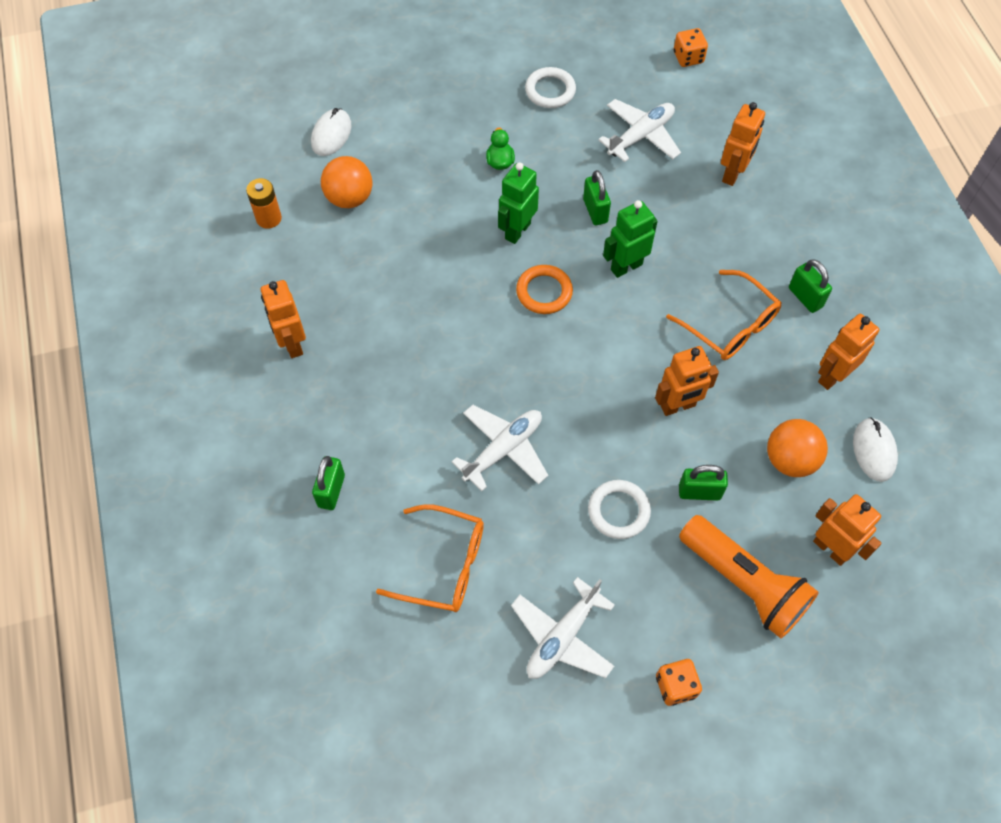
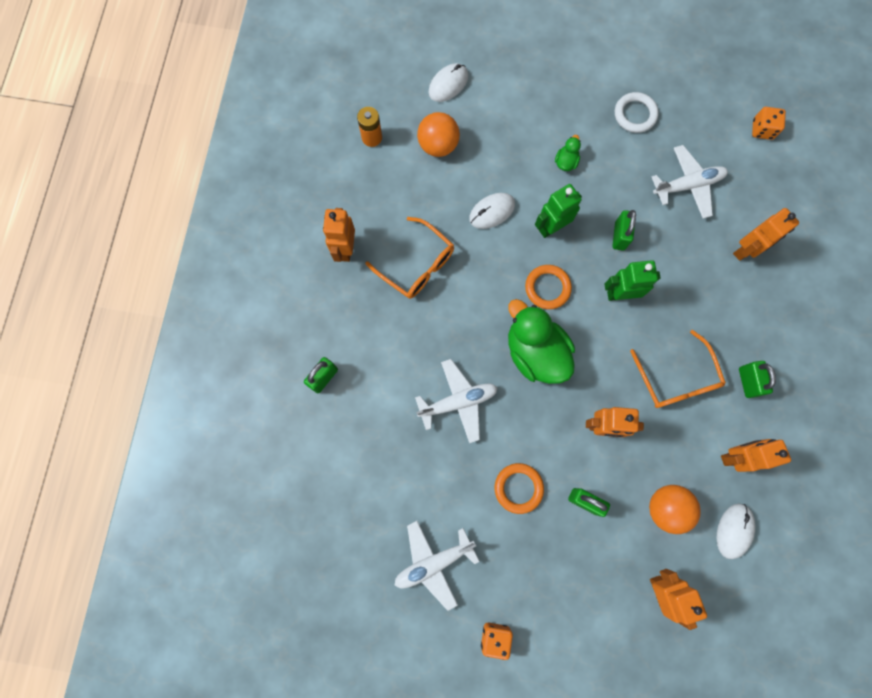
camera: 25 degrees right, 15 degrees up
(443, 240) = (492, 211): none -> white mouse
(444, 565) = (376, 470): orange glasses -> orange glasses (417, 265)
(564, 362) = (535, 352): none -> green duck
(618, 511) = (518, 488): white ring -> orange ring
(744, 584) = (582, 586): orange flashlight -> none

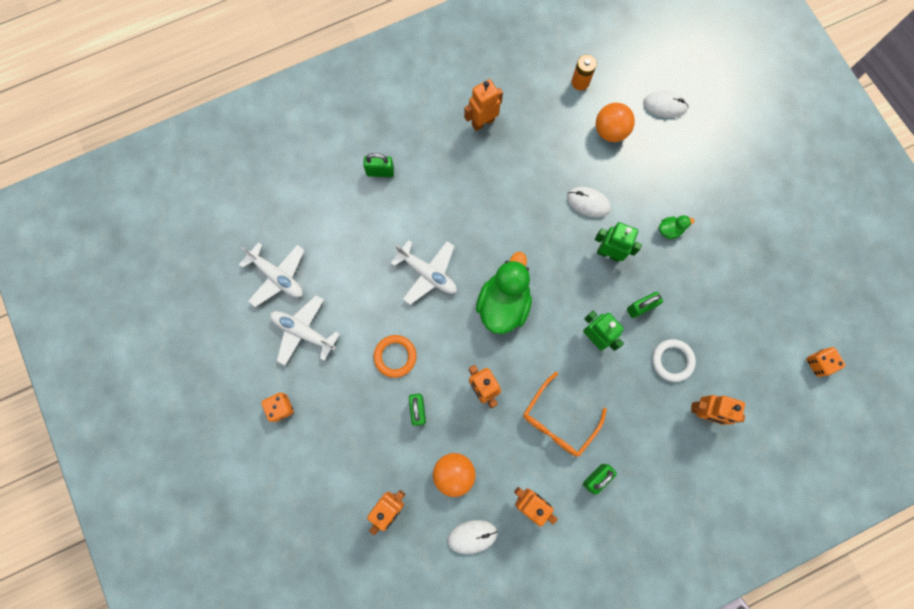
camera: 55 degrees right, 0 degrees up
(417, 265) = (507, 178): orange glasses -> none
(547, 288) = (559, 281): orange ring -> none
(635, 114) = (751, 256): white ring -> white ring (672, 360)
(688, 185) = (723, 333): white plane -> white plane (277, 276)

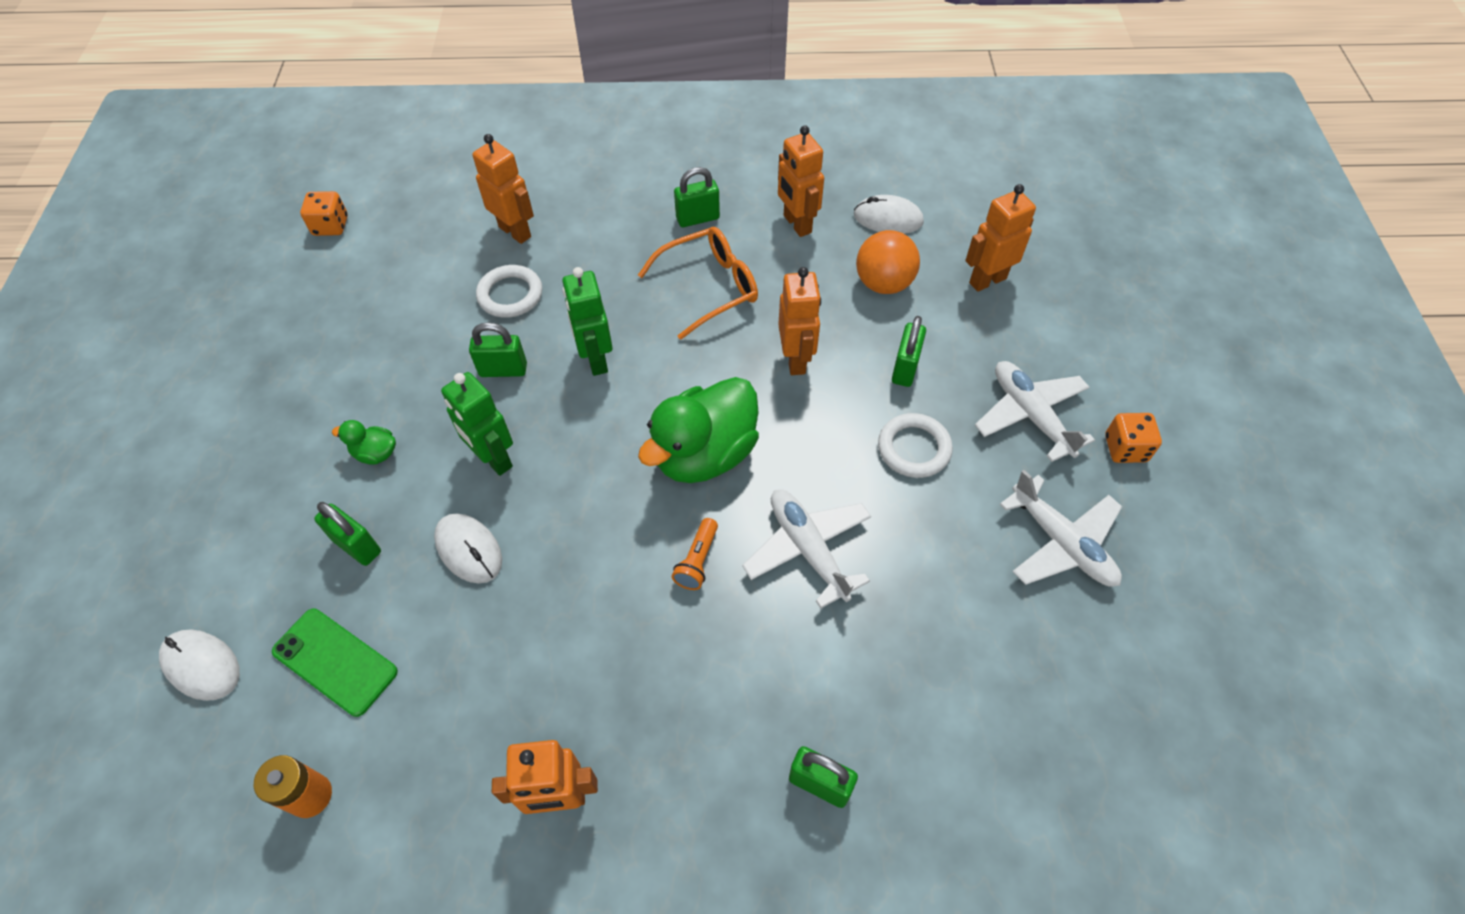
camera: 155 degrees left, 20 degrees down
(277, 276) = (1092, 658): white plane -> white plane (1030, 415)
(395, 356) = (914, 448): orange ring -> white ring
(478, 244) = (697, 561): none -> orange flashlight
(610, 131) = (335, 661): orange ball -> green phone
(641, 182) = (357, 546): none -> green padlock

